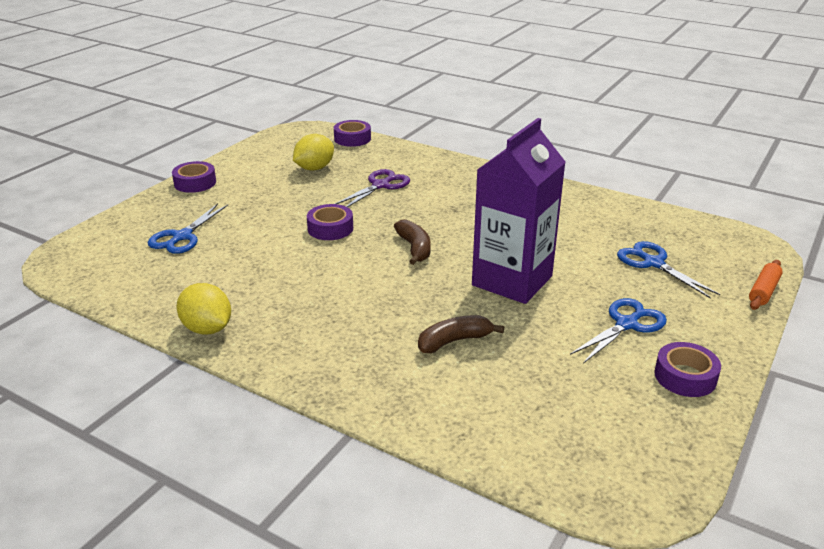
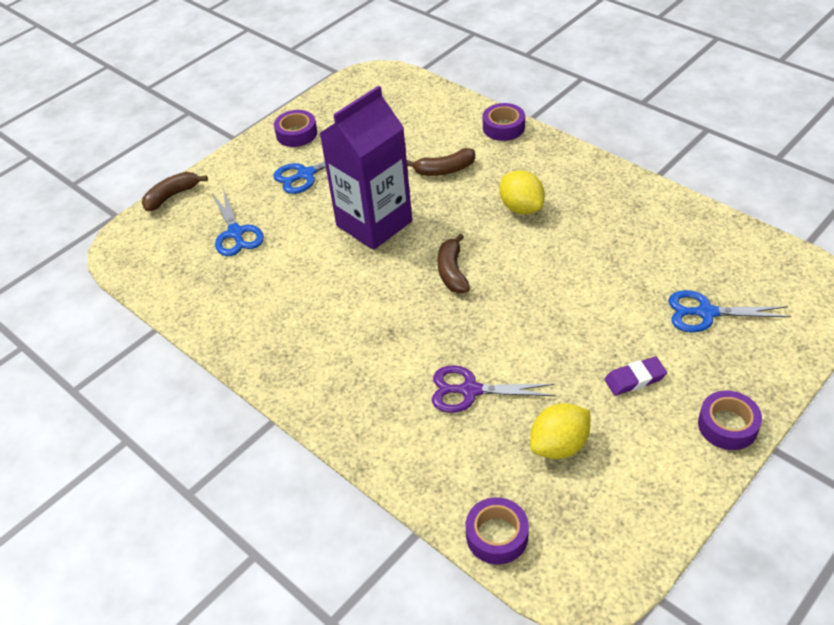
camera: 165 degrees left, 15 degrees up
(182, 237) = (706, 313): blue scissors -> blue scissors turned 120 degrees counterclockwise
(207, 329) = (644, 195): yellow lemon -> yellow lemon (521, 207)
(255, 198) = (635, 379): none -> purple eraser
(330, 228) = (538, 311): purple tape -> purple tape (503, 127)
(380, 185) = (470, 390): purple scissors -> purple scissors turned 45 degrees clockwise
(763, 291) = (172, 196): orange rolling pin -> brown banana

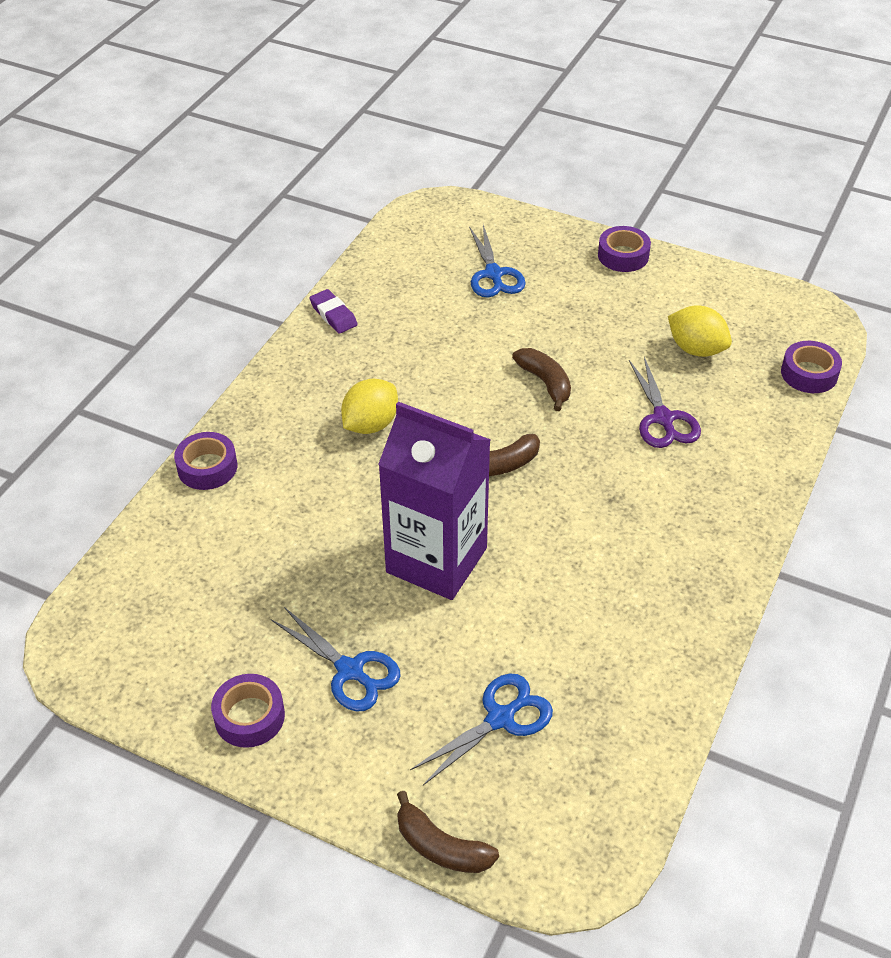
camera: 110 degrees left, 0 degrees up
(445, 170) = (310, 510): brown banana -> brown banana (545, 383)
(635, 379) = (596, 311): purple eraser -> purple eraser (333, 315)

